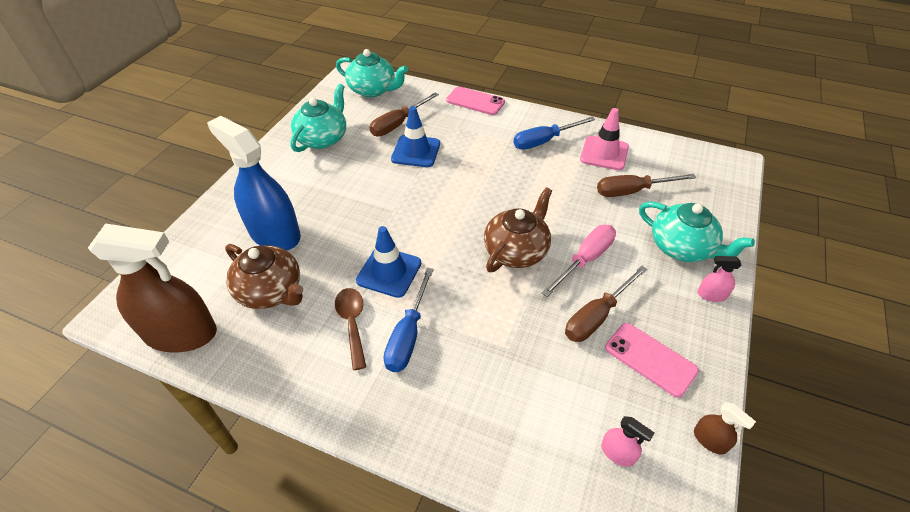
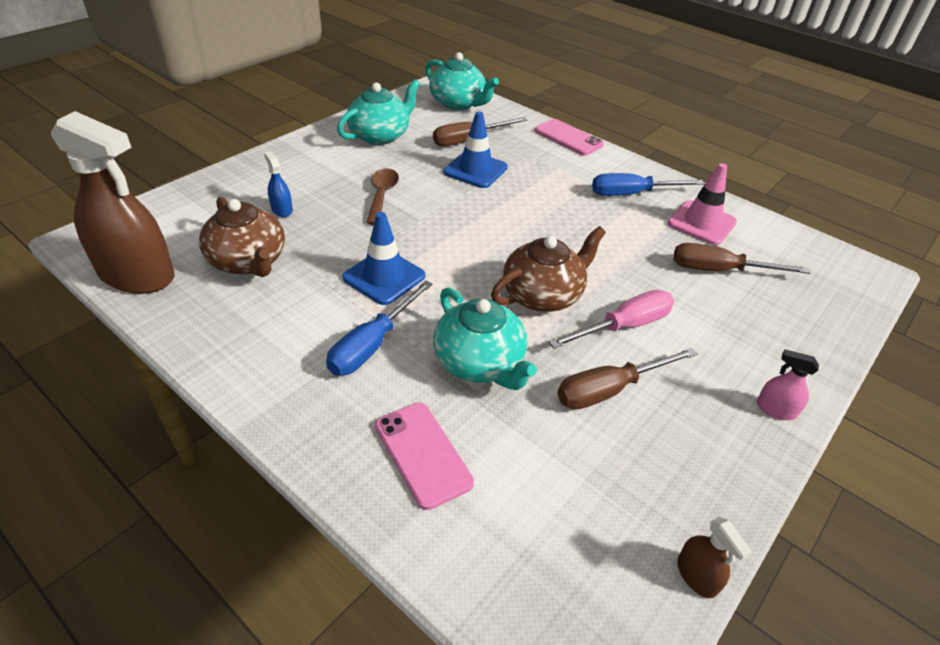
camera: 15 degrees right, 5 degrees down
(274, 234) = (282, 209): blue spray bottle -> blue spray bottle, size x0.40
(352, 324) = (317, 316): brown spoon -> brown spoon (382, 195)
(617, 453) = (563, 549): pink spray bottle -> none
(650, 359) = (657, 457): pink phone -> pink phone (423, 454)
(682, 247) = (759, 346): turquoise teapot -> turquoise teapot (480, 363)

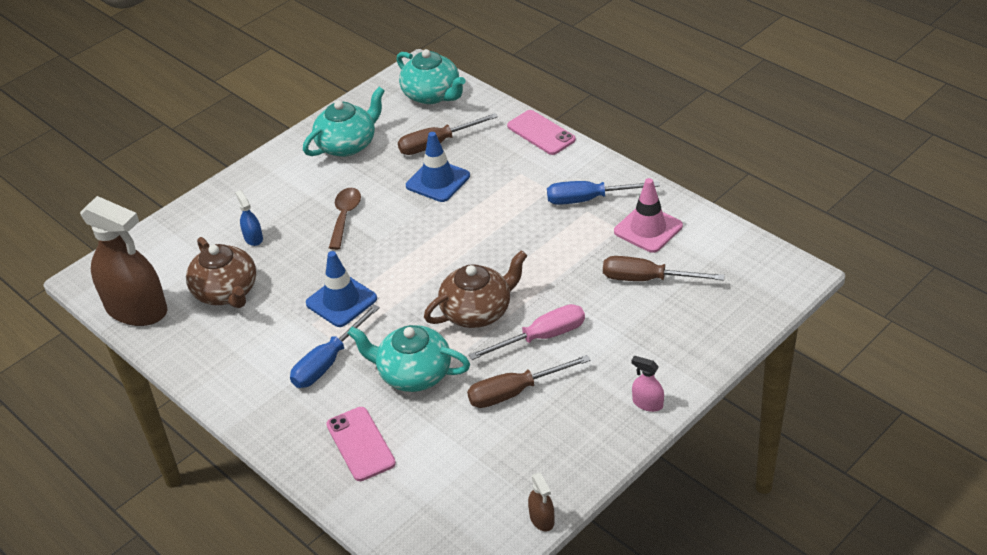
camera: 10 degrees right, 0 degrees up
(480, 363) = (413, 374): turquoise teapot -> turquoise teapot turned 135 degrees clockwise

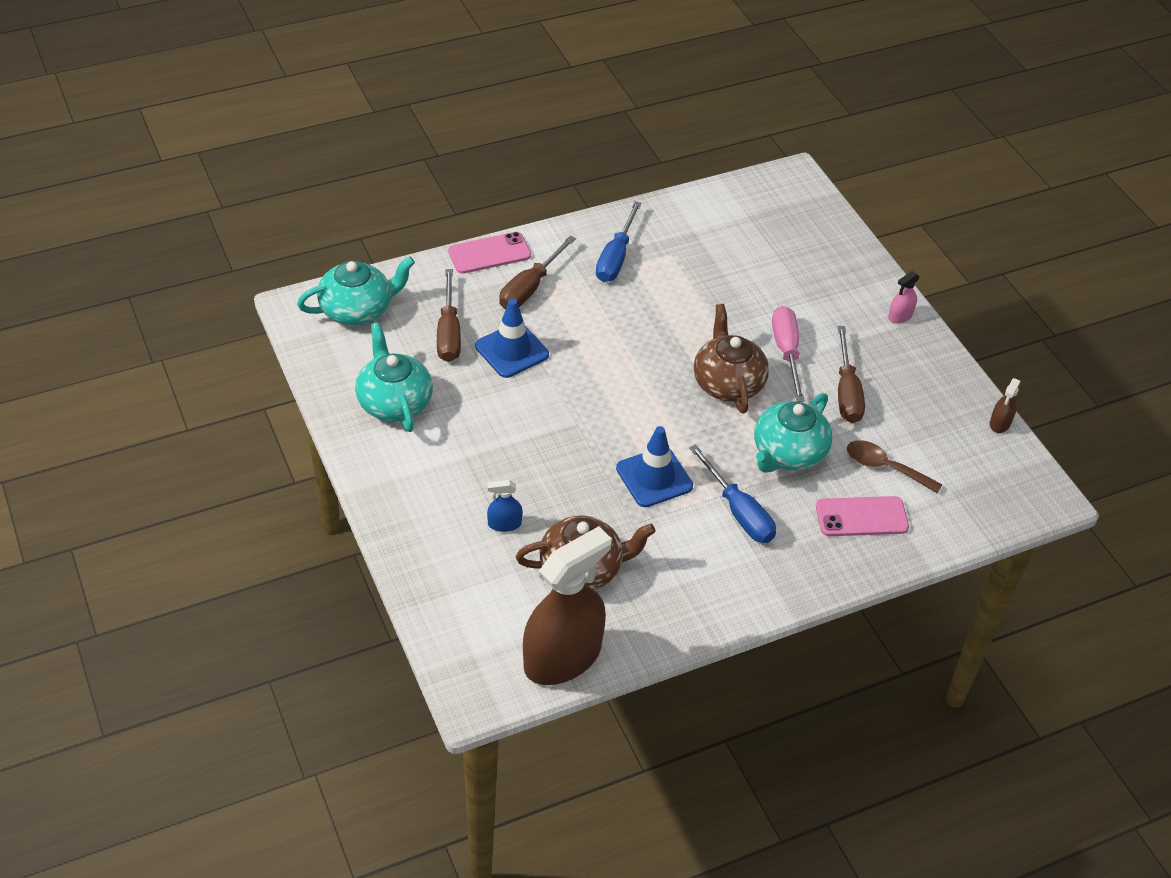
camera: 75 degrees left, 5 degrees up
(345, 217) = (520, 438): brown spoon -> brown spoon (885, 467)
(542, 519) = (1000, 423): brown spray bottle -> brown spray bottle turned 120 degrees clockwise
(647, 279) = (749, 261): brown screwdriver -> brown screwdriver (530, 287)
(648, 229) = (683, 236): pink traffic cone -> none

